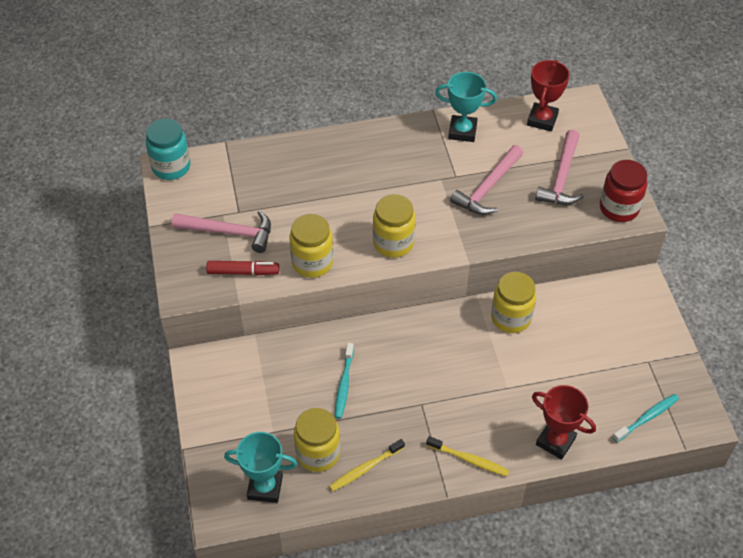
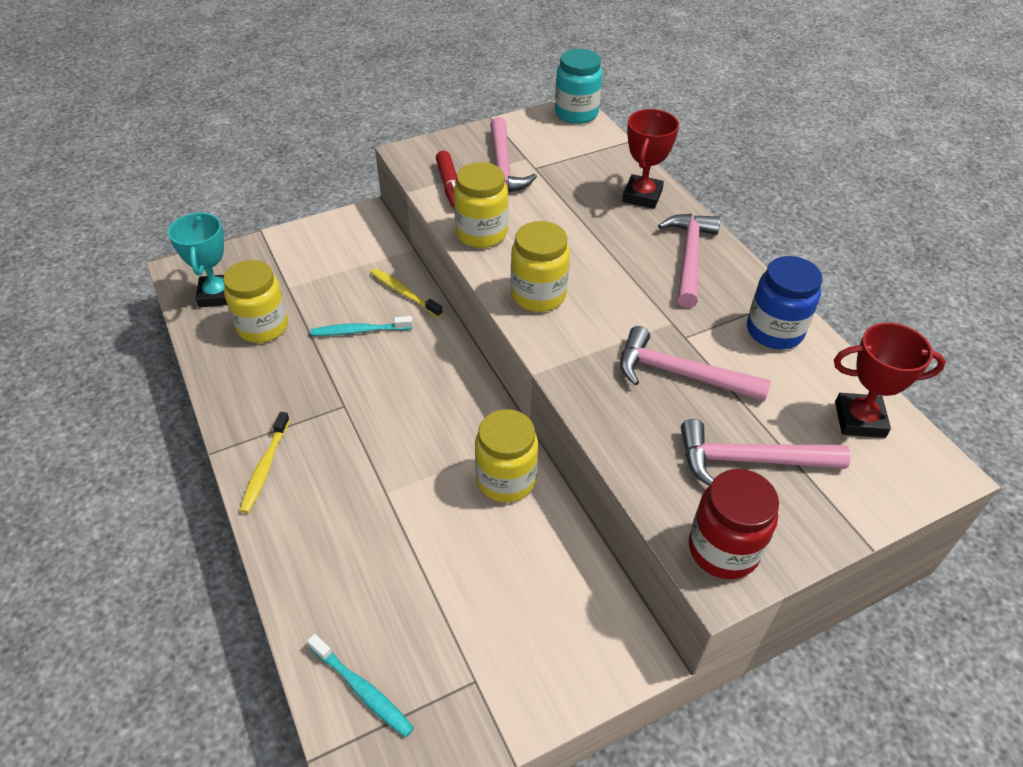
camera: 75 degrees right, 5 degrees down
(365, 468) = (245, 370): yellow toothbrush -> yellow toothbrush (404, 293)
(379, 150) = (689, 257): none -> pink hammer
(462, 131) = (774, 331): turquoise trophy -> blue jar
(555, 441) = (304, 564): red trophy -> red trophy (642, 196)

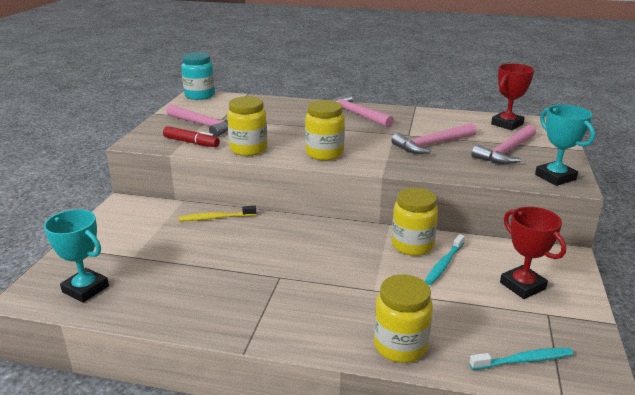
camera: 50 degrees left, 20 degrees down
(263, 327) = (154, 281): yellow jar -> yellow jar (400, 346)
(265, 467) = (291, 331): yellow toothbrush -> none
(359, 331) = (222, 245): turquoise toothbrush -> turquoise toothbrush (444, 264)
(642, 196) = (294, 106): red trophy -> red trophy (522, 286)
(723, 549) = (555, 177): red jar -> turquoise trophy
(774, 331) = (432, 118): blue jar -> none

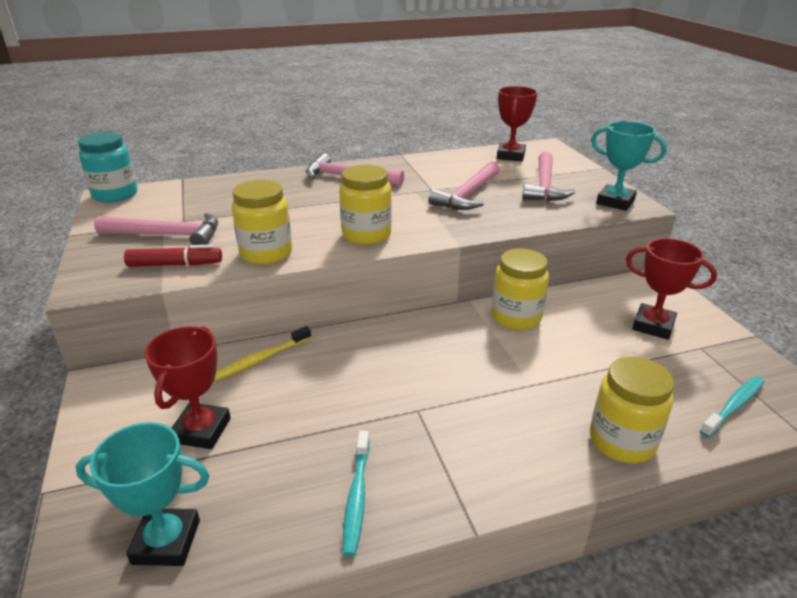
camera: 30 degrees left, 5 degrees up
(149, 244) = (201, 430): none -> red trophy
(444, 264) = (566, 328): turquoise toothbrush -> turquoise toothbrush (357, 497)

